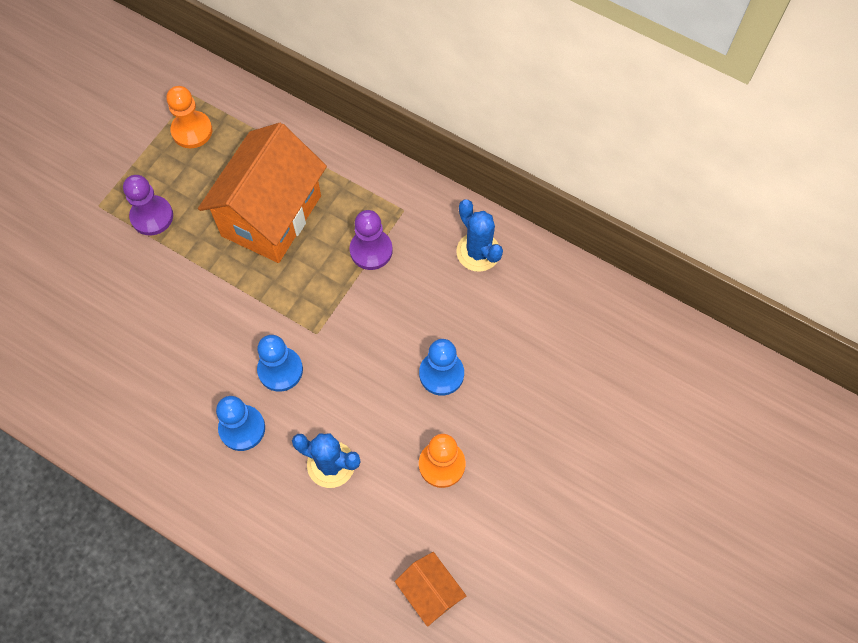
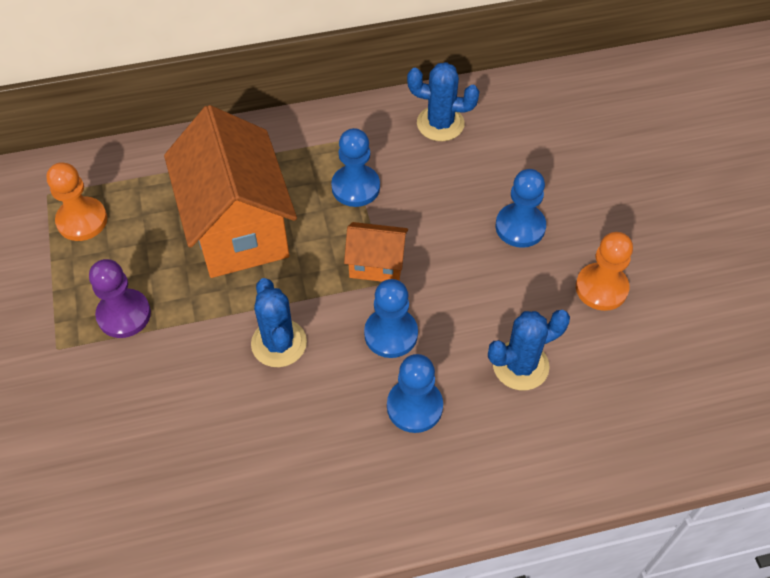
camera: 45 degrees left, 10 degrees down
(213, 315) = (279, 343): none -> blue cactus
(371, 250) = (355, 187): purple pawn -> blue pawn
(430, 592) = (710, 384): orange house -> orange house (376, 264)

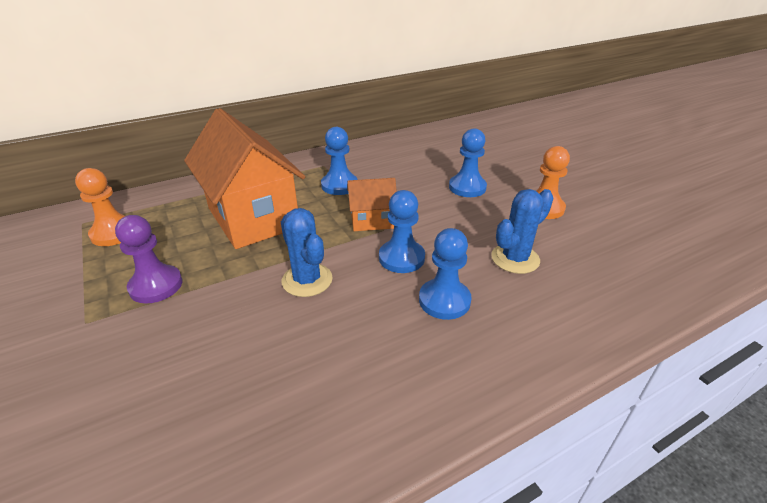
camera: 15 degrees left, 20 degrees down
(440, 124) = (386, 151): blue cactus -> none

